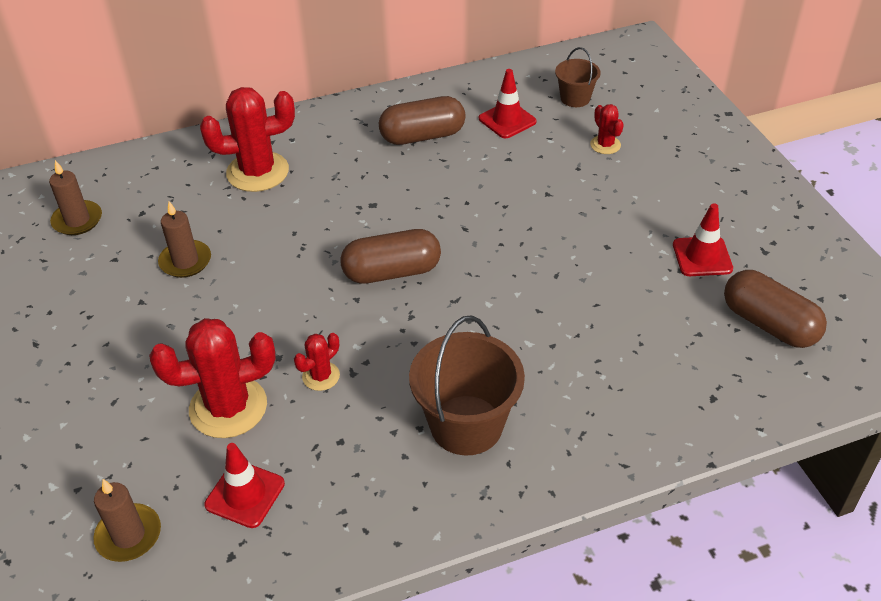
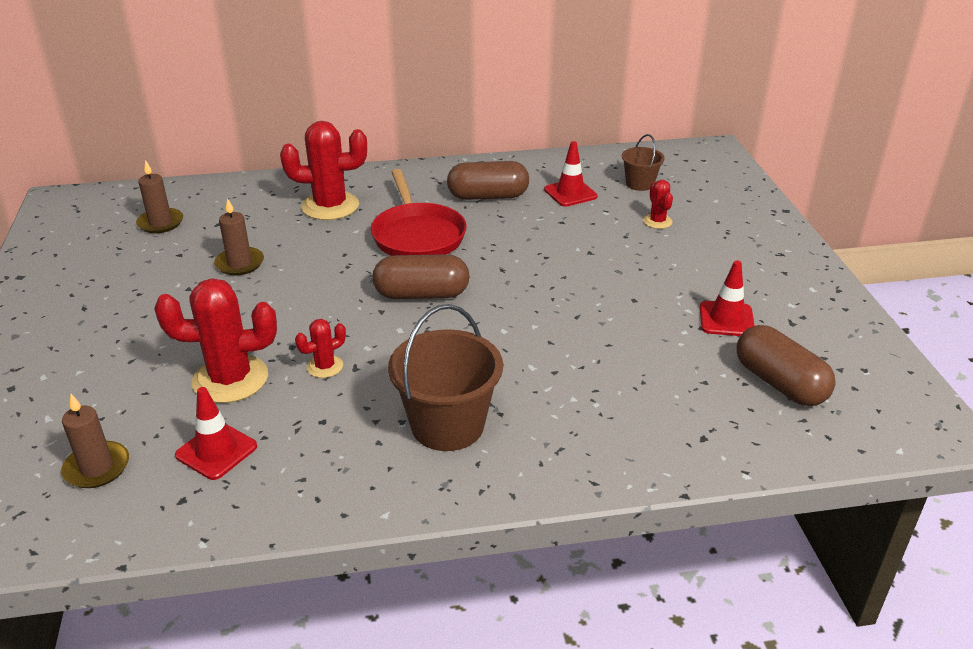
camera: 10 degrees right, 10 degrees down
(364, 197) = (417, 235): none -> red pan

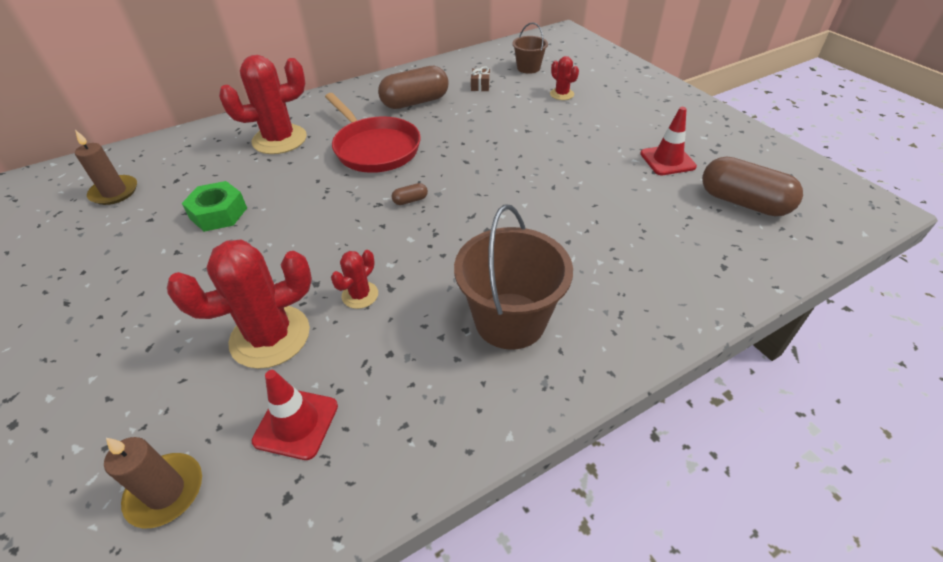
camera: 20 degrees left, 10 degrees up
(240, 263) = (219, 213): brown candle -> green nut
(422, 294) = (410, 200): brown capsule -> brown capsule, size x0.41
(570, 193) = (480, 86): red traffic cone -> brown gift

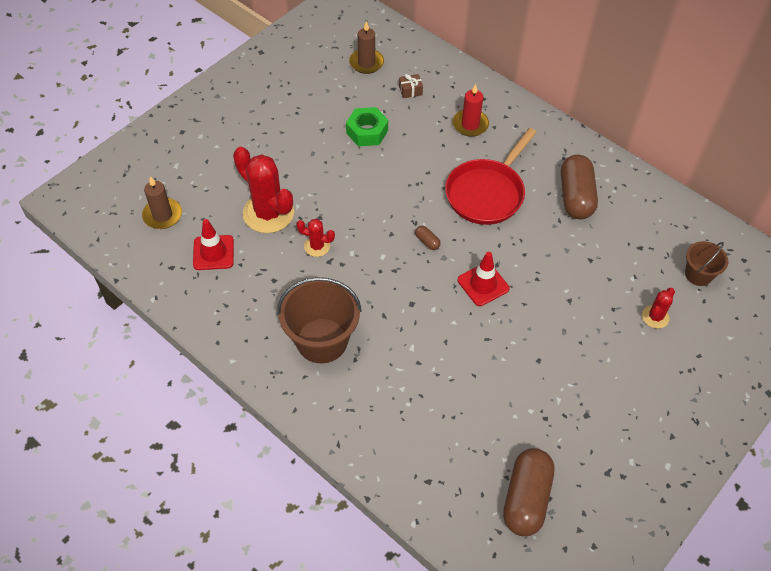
camera: 70 degrees right, 10 degrees up
(279, 139) = (470, 124): red cactus -> red candle
(415, 102) = (576, 197): brown capsule -> brown capsule turned 45 degrees clockwise
(480, 86) = (634, 240): brown gift -> brown gift (410, 90)
(667, 160) = (570, 429): red traffic cone -> red traffic cone (483, 284)

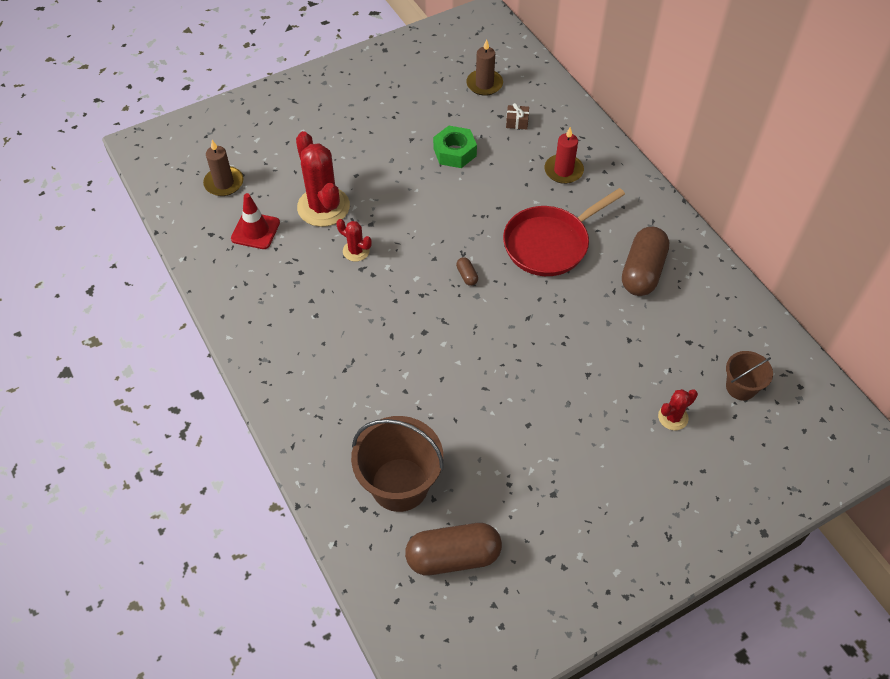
camera: 20 degrees right, 0 degrees up
(322, 340) = (321, 342): brown bucket -> brown bucket (399, 484)
(483, 284) = (505, 333): red traffic cone -> none
(526, 498) = (453, 556): brown capsule -> brown capsule turned 45 degrees clockwise

